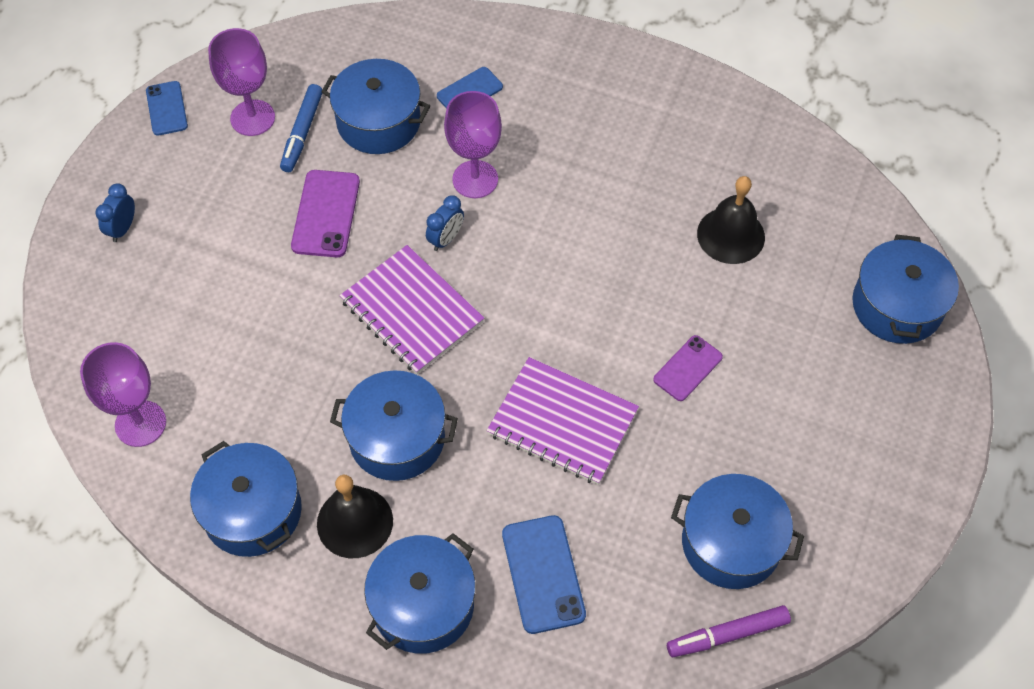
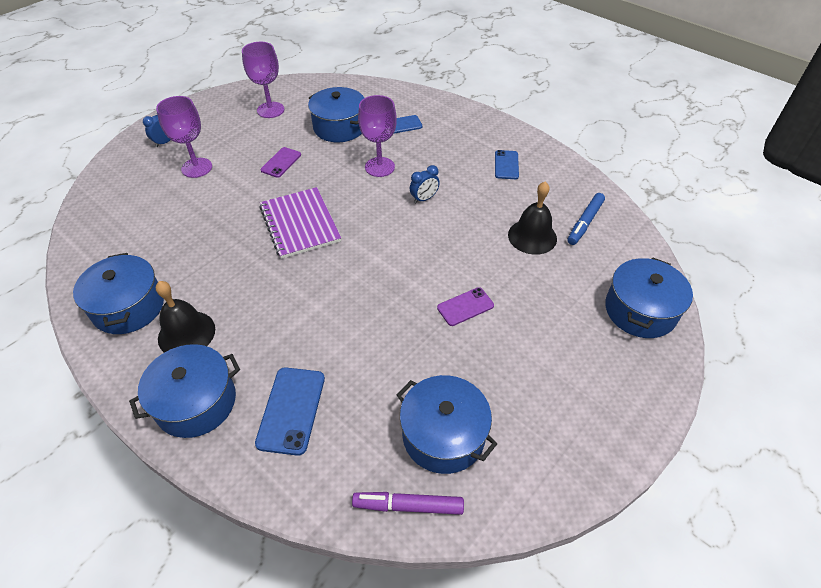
camera: 20 degrees right, 10 degrees down
(140, 423) = (101, 238): purple goblet -> purple goblet (196, 168)
(166, 108) = (228, 96): blue phone -> blue phone (506, 165)
(302, 133) = (293, 122): blue marker -> blue marker (585, 222)
(326, 214) = (281, 162): purple phone -> purple phone, size x0.66
(397, 438) = (246, 292): blue pot -> none
(446, 239) = (344, 192): blue clock -> blue clock (424, 199)
(562, 423) = (360, 315): purple notebook -> none

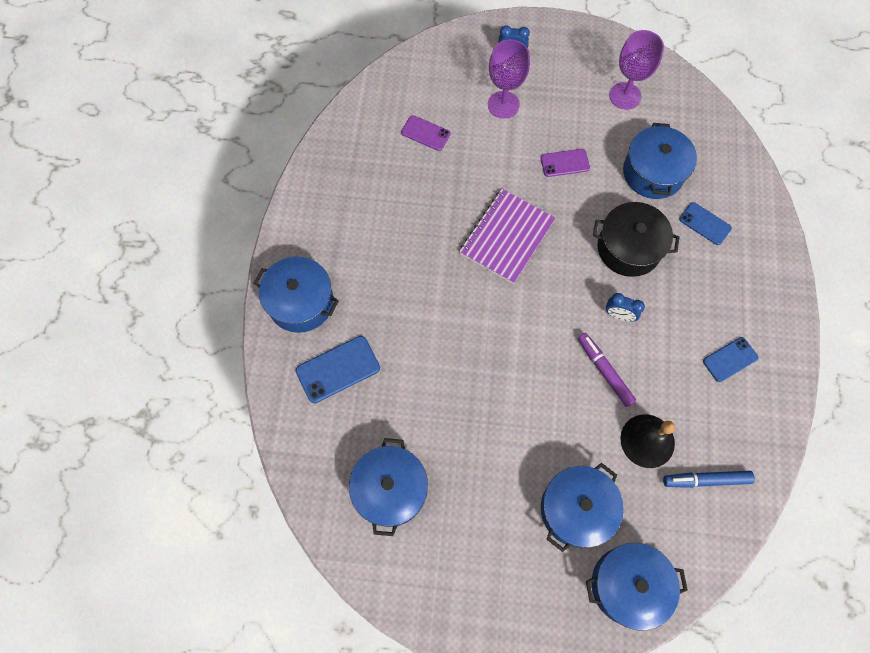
camera: 55 degrees right, 20 degrees up
(128, 307) = (338, 188): blue pot -> blue pot (576, 509)
(186, 333) = (346, 247): black bell -> none
(379, 167) = (628, 248): purple goblet -> black pot
(408, 506) = (322, 500): purple marker -> purple marker (604, 371)
(465, 307) = (520, 431): purple phone -> purple phone (425, 133)

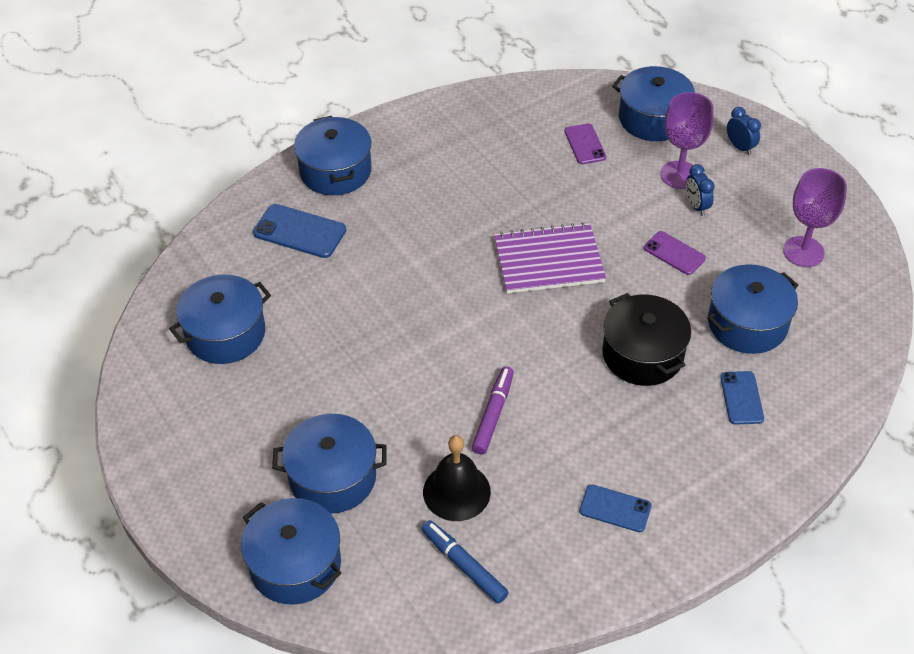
camera: 50 degrees right, 20 degrees down
(441, 77) = (653, 118): none -> blue pot
(619, 315) = (563, 390): blue clock -> blue clock (696, 206)

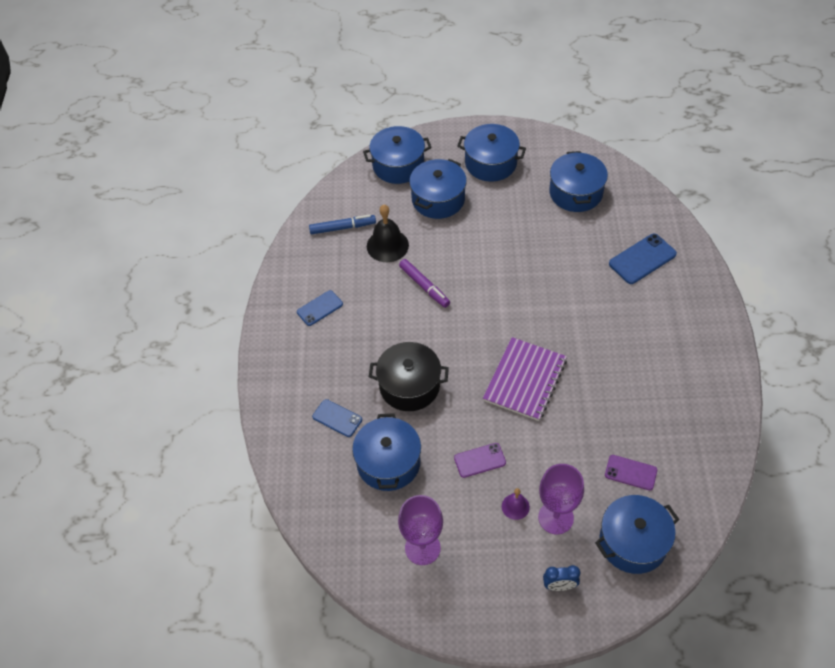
camera: 125 degrees right, 5 degrees up
(335, 171) = (693, 302): blue pot -> blue pot (490, 163)
(696, 206) = (515, 506): blue clock -> purple bell

